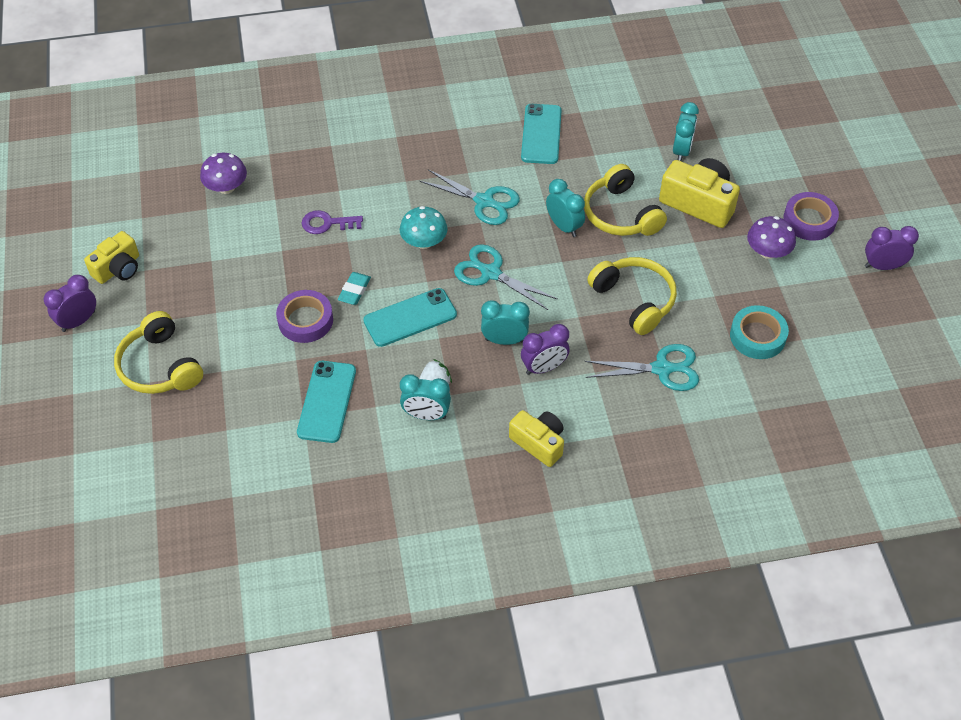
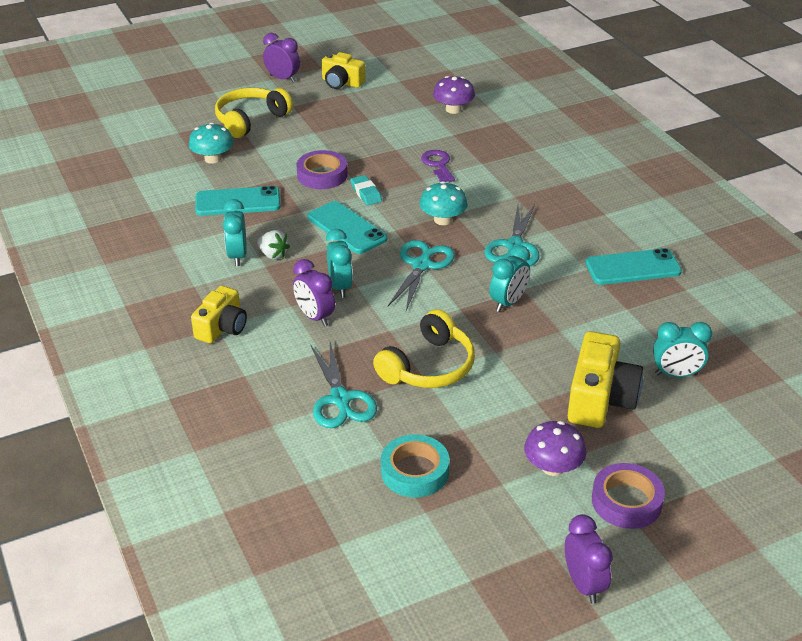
camera: 75 degrees right, 15 degrees down
(228, 413) = (212, 159): none -> turquoise mushroom
(354, 291) = (366, 193): turquoise eraser -> turquoise eraser turned 60 degrees clockwise
(620, 214) = (548, 340): yellow headphones -> none

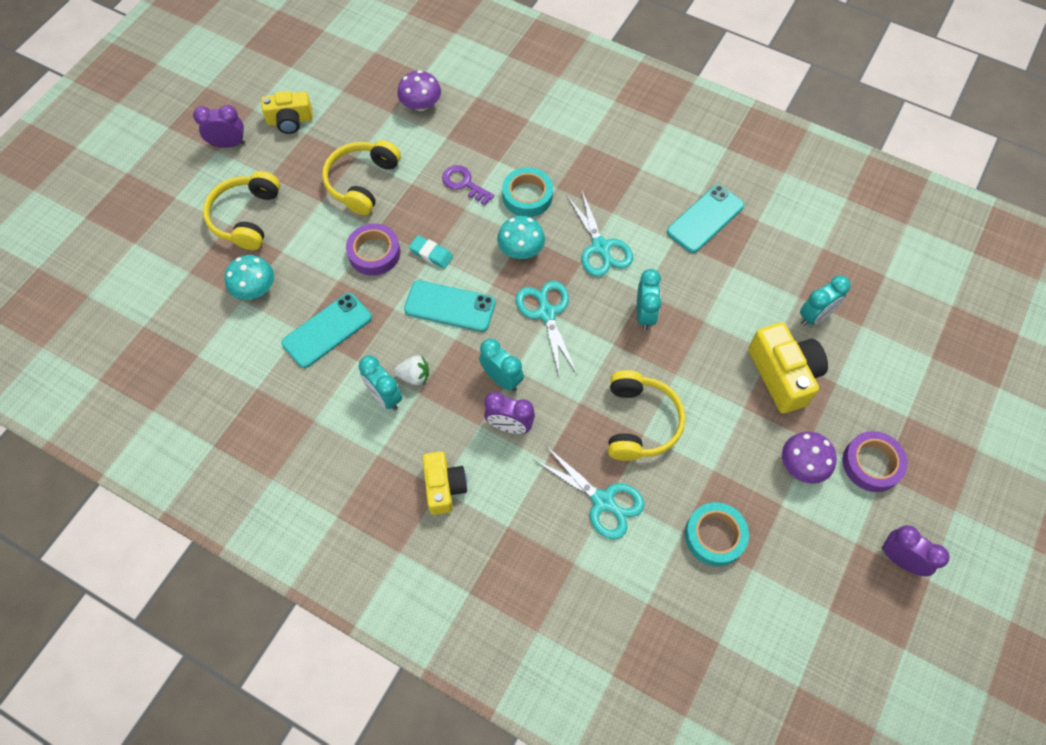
camera: 35 degrees left, 25 degrees up
(357, 134) = (362, 182): none -> yellow headphones
(483, 192) = (527, 196): none -> turquoise tape

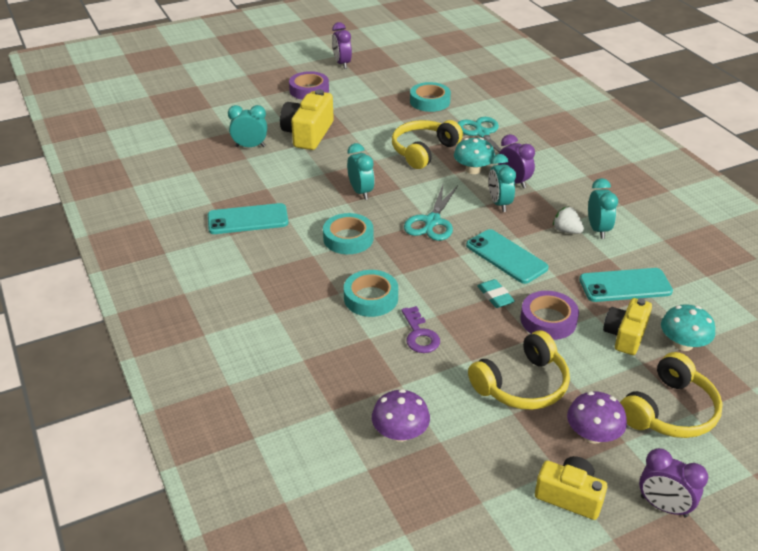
camera: 145 degrees left, 25 degrees down
(444, 487) = (582, 175): yellow camera -> yellow camera (625, 335)
(521, 249) = (414, 265): turquoise mushroom -> turquoise mushroom (473, 170)
(601, 247) = (348, 238): turquoise scissors -> turquoise tape
(644, 314) = (361, 192): turquoise clock -> turquoise clock turned 120 degrees clockwise
(802, 465) = (347, 103): purple mushroom -> purple mushroom (593, 434)

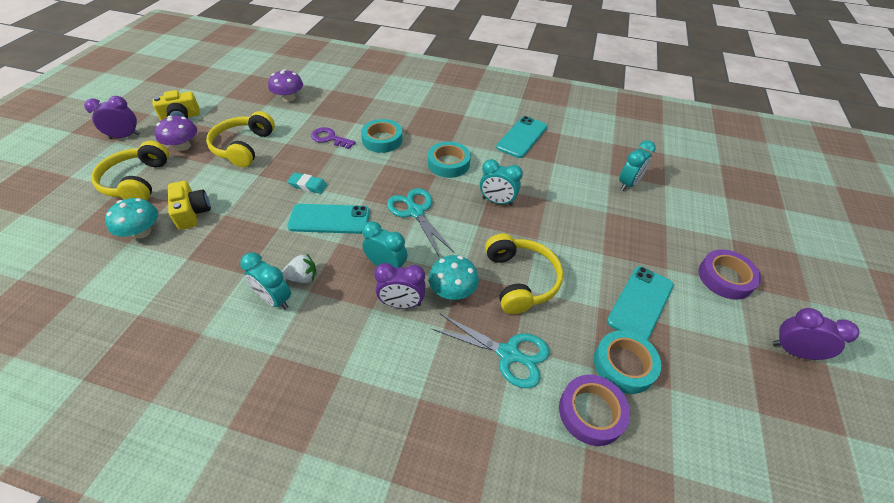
camera: 130 degrees right, 10 degrees up
(308, 134) = (623, 225): yellow camera -> none
(548, 320) = (257, 191): purple tape -> purple tape (591, 412)
(625, 285) = (214, 254): turquoise phone -> turquoise phone (640, 303)

